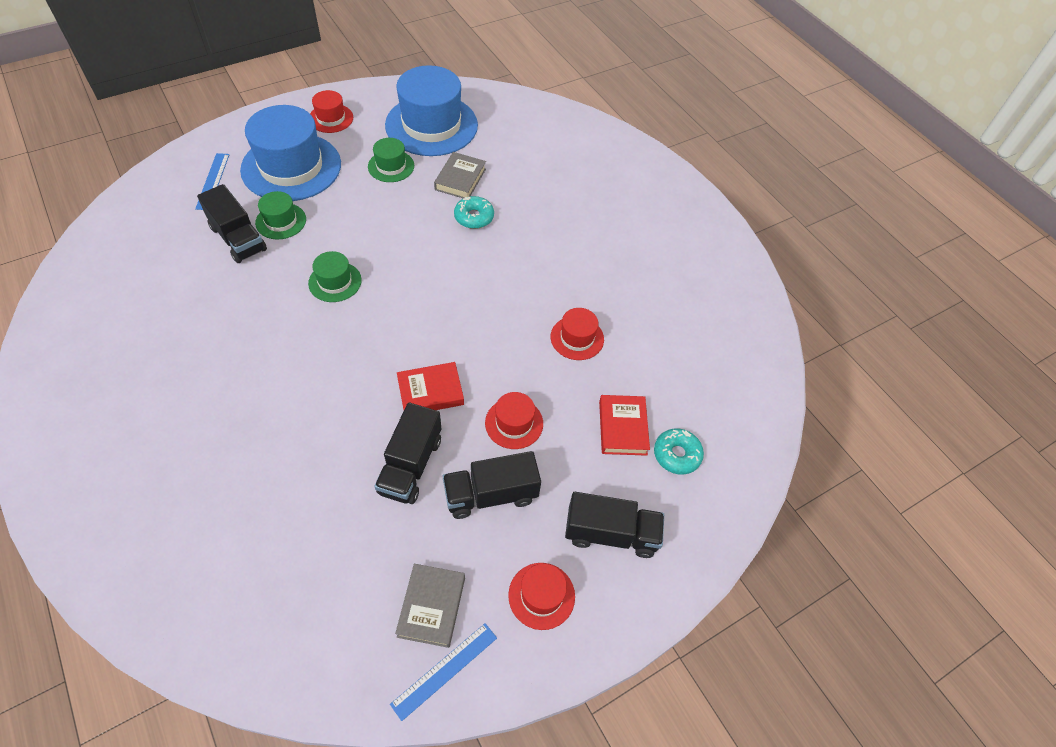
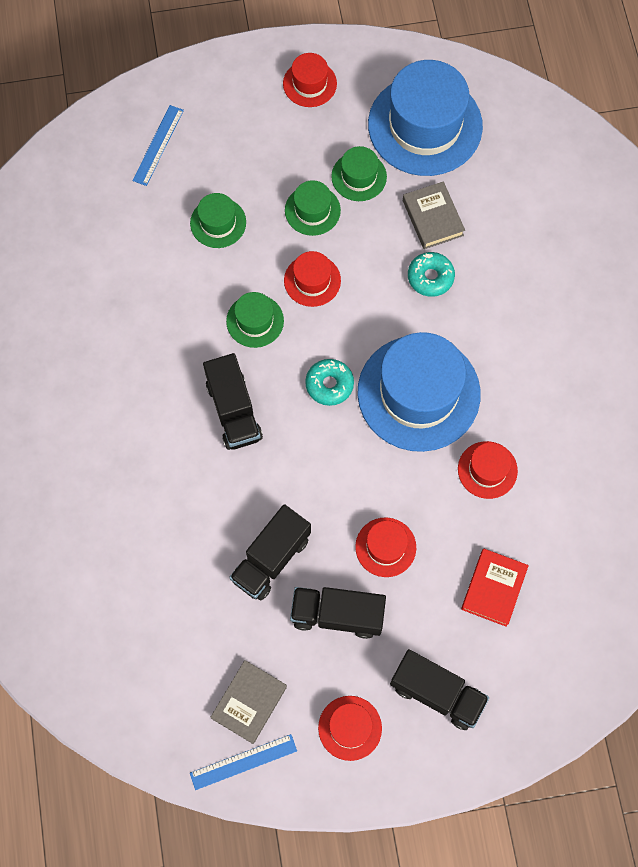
camera: 25 degrees right, 15 degrees up
(238, 238) = (168, 234): black truck -> black truck (234, 411)
(291, 167) = (247, 147): blue hat -> blue hat (418, 393)
(360, 195) = (312, 210): none -> green hat
(376, 242) = (312, 280): none -> red hat
(430, 391) = (314, 485): red book -> none
(460, 179) = (433, 218): grey book -> grey book turned 60 degrees counterclockwise
(676, 454) = (536, 636): turquoise donut -> turquoise donut (329, 384)

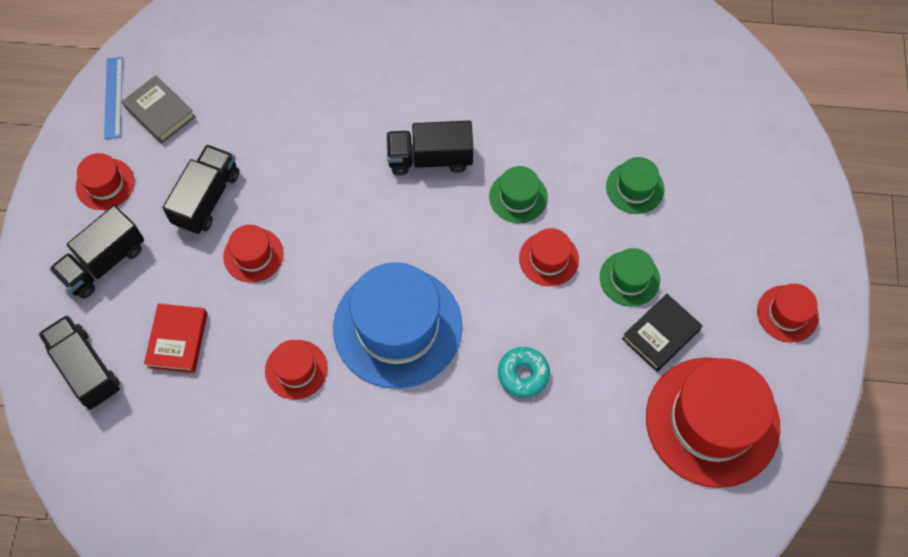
camera: 105 degrees right, 5 degrees down
(158, 145) = (736, 153): blue ruler -> none
(271, 559) = (278, 157): black truck -> black truck (86, 369)
(329, 384) = (431, 247): turquoise donut -> none
(359, 176) = (660, 334): green hat -> black book
(425, 125) = (712, 421): blue hat -> red hat
(433, 218) = (593, 397): grey book -> none
(493, 588) = (177, 340): red book -> red book turned 60 degrees clockwise

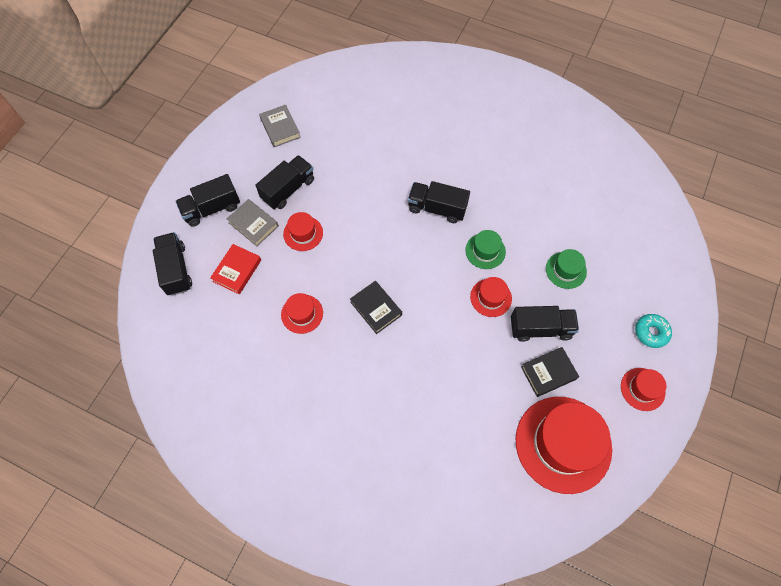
camera: 20 degrees right, 0 degrees up
(105, 184) = (231, 161): red hat -> none
(113, 97) = (256, 111): blue ruler -> none
(175, 266) = (253, 224): none -> grey book
(397, 327) = (376, 308): blue hat -> black book
(523, 374) = (446, 367): turquoise donut -> turquoise donut (651, 332)
(629, 278) = (540, 328): green hat -> black truck

